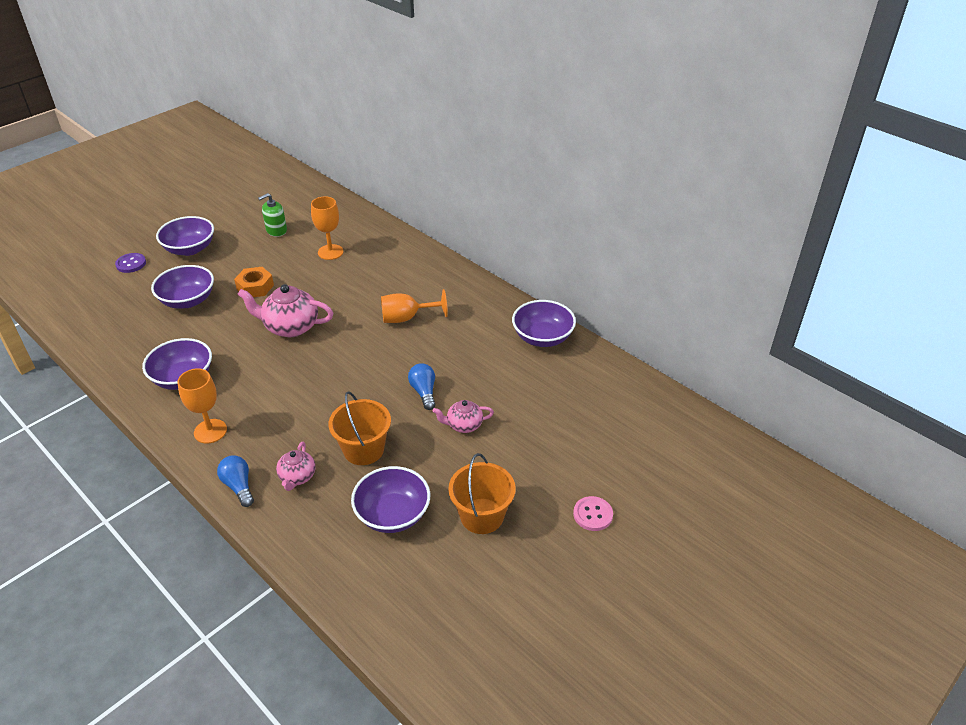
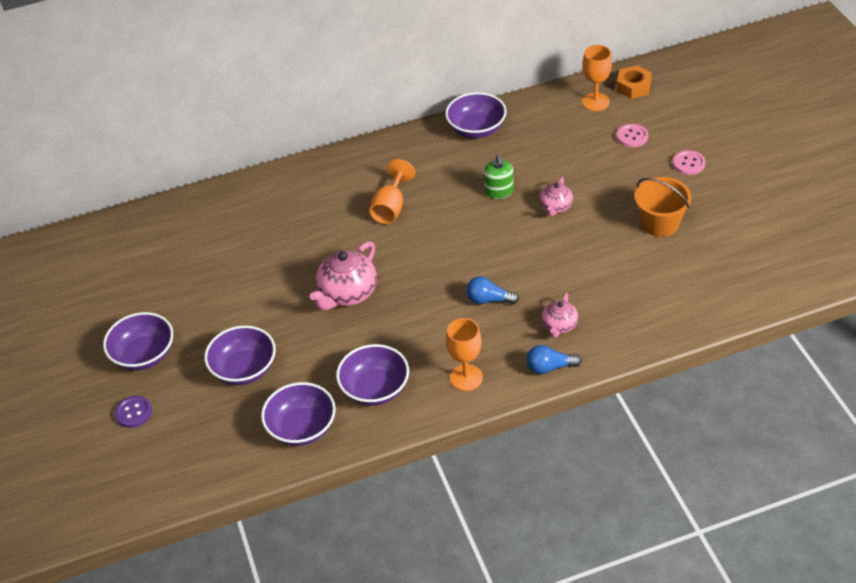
camera: 60 degrees left, 5 degrees up
(255, 287) = (260, 310): orange nut -> orange nut (633, 87)
(276, 230) = (166, 275): green soap dispenser -> green soap dispenser (499, 191)
(297, 477) = (559, 326): pink teapot -> pink teapot turned 75 degrees clockwise
(330, 252) = (241, 239): orange goblet -> orange goblet (595, 102)
(363, 449) = (550, 276): orange bucket -> none
(393, 514) = (632, 274): purple bowl -> purple bowl (302, 428)
(424, 392) = (500, 221): blue light bulb -> blue light bulb (489, 300)
(606, 453) = (632, 136): none -> pink button

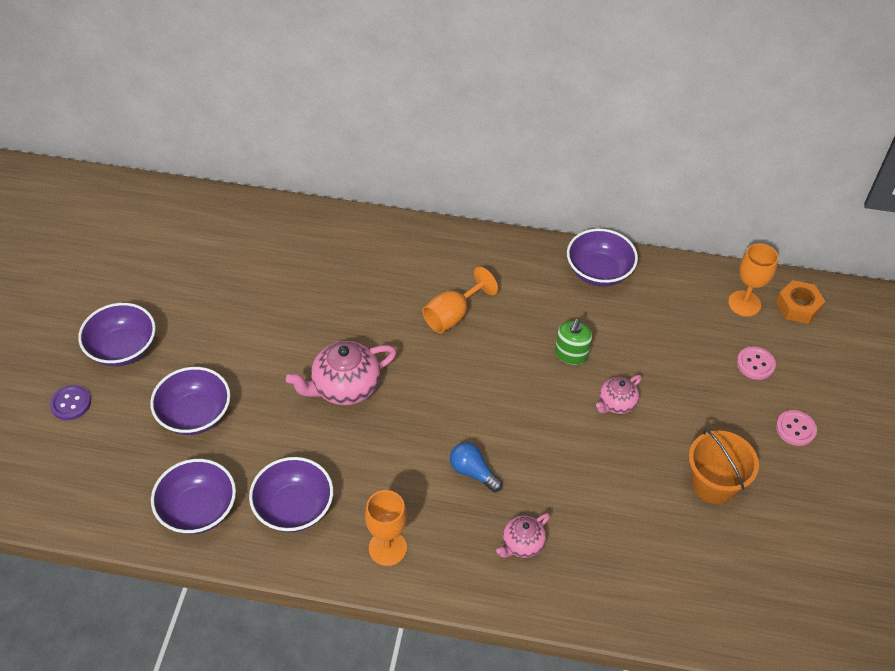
camera: 25 degrees right, 5 degrees up
(550, 367) = (477, 587): blue light bulb -> none

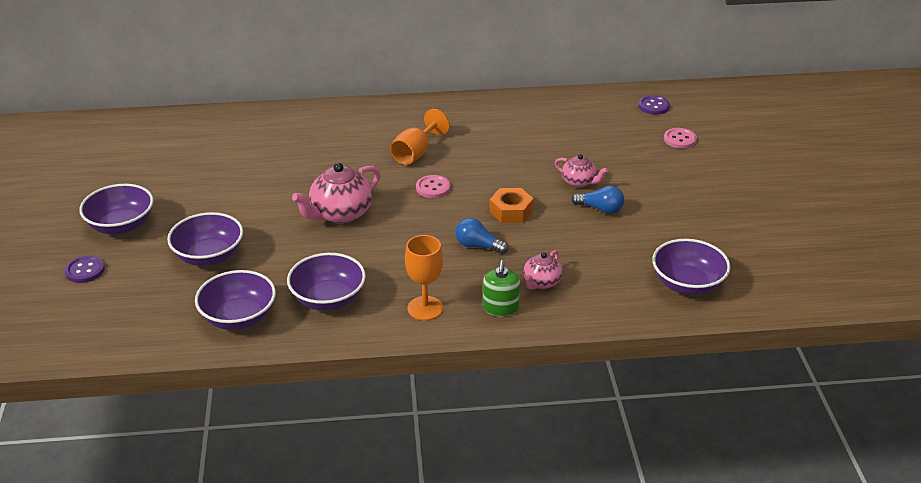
camera: 15 degrees left, 15 degrees down
(571, 354) = (527, 159): green soap dispenser -> green soap dispenser (500, 308)
(599, 272) = (527, 107): purple bowl -> purple bowl (687, 284)
(616, 403) = (579, 182): pink teapot -> pink teapot turned 90 degrees counterclockwise
(625, 450) = (600, 209): none -> blue light bulb
(713, 483) = (682, 215): orange bucket -> none
(744, 303) = (653, 106): orange goblet -> purple button
(795, 429) = (730, 171): pink button -> pink button (433, 188)
(798, 306) = (696, 101): orange nut -> orange nut (511, 211)

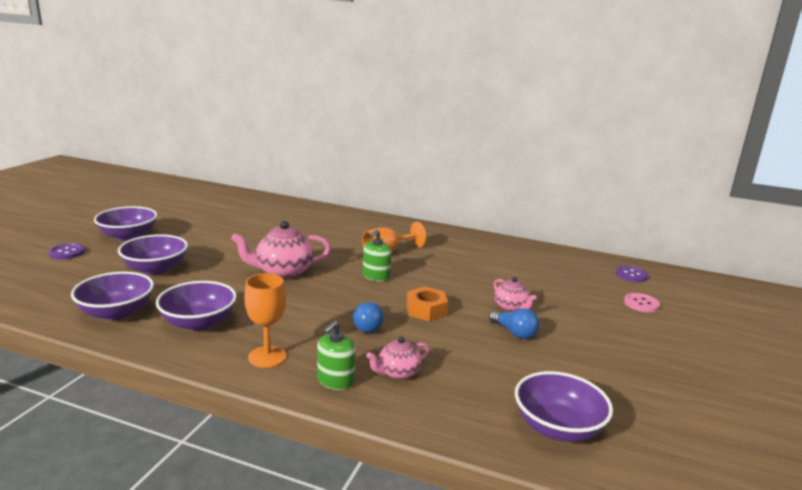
camera: 25 degrees right, 15 degrees down
(433, 188) = (376, 276): pink button -> green soap dispenser
(478, 246) = (369, 326): blue light bulb -> blue light bulb turned 135 degrees counterclockwise

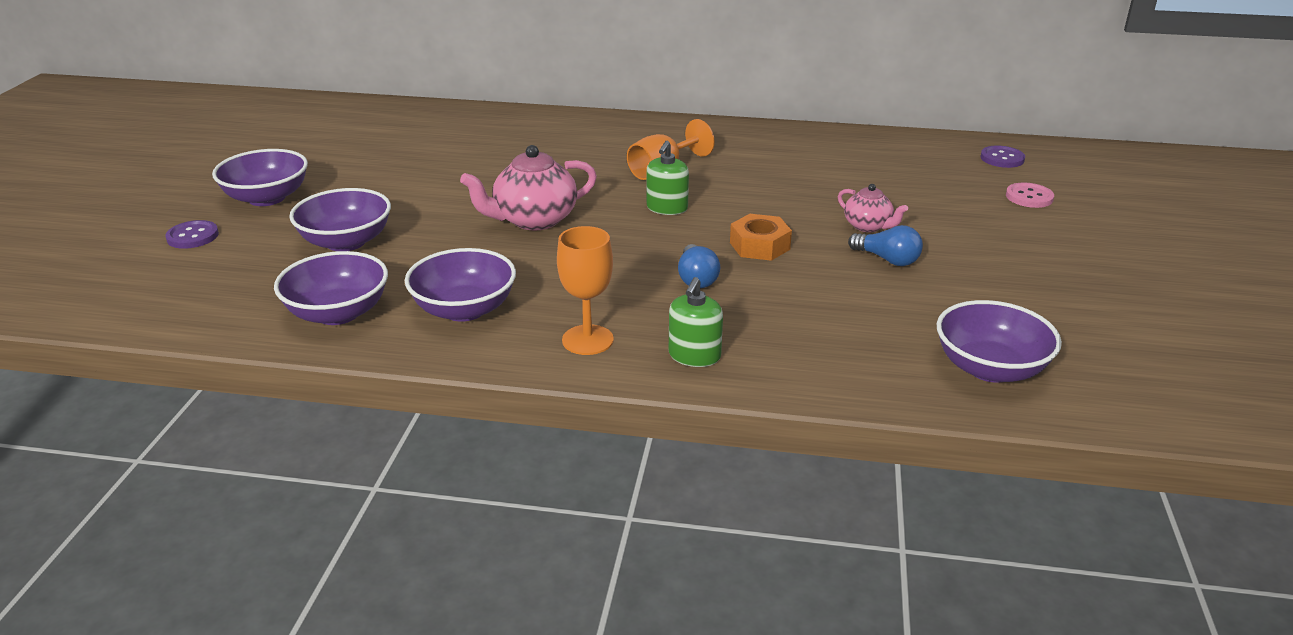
camera: 10 degrees left, 10 degrees up
(398, 373) = (767, 334): pink teapot -> none

